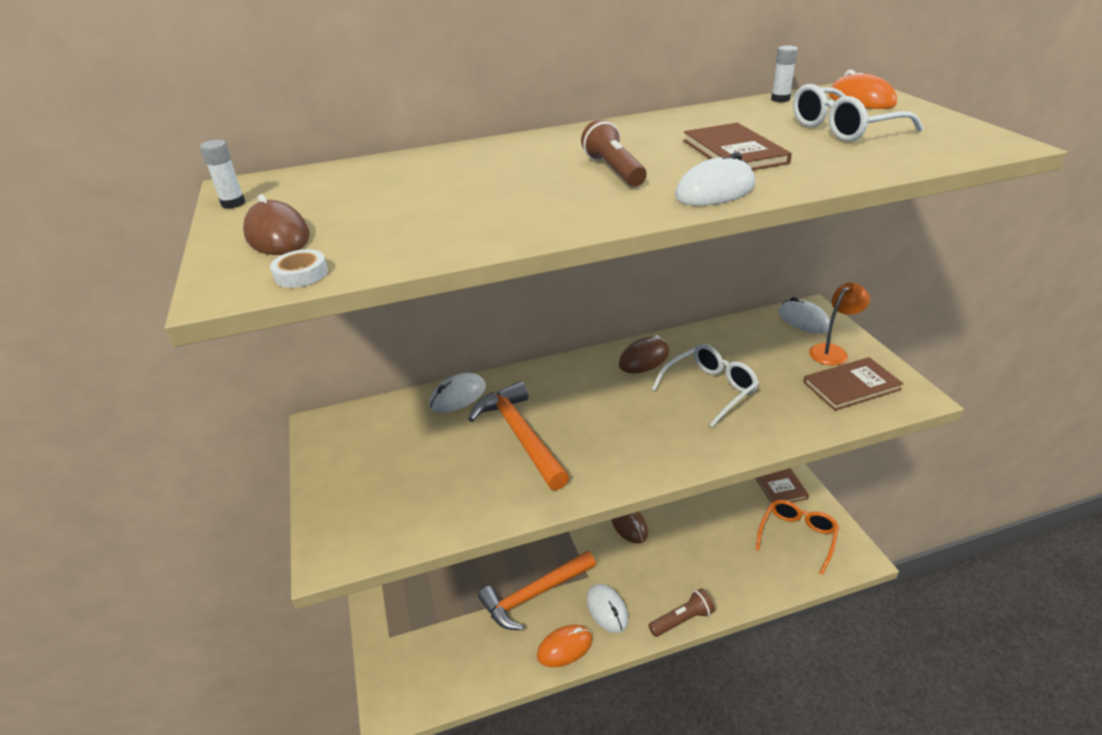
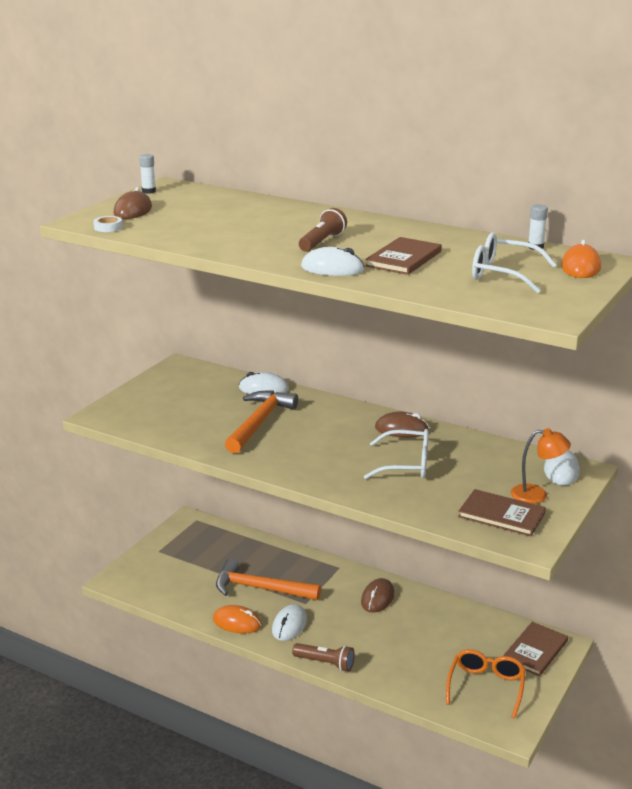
camera: 45 degrees right, 10 degrees down
(797, 537) = (486, 687): orange glasses -> orange glasses turned 60 degrees counterclockwise

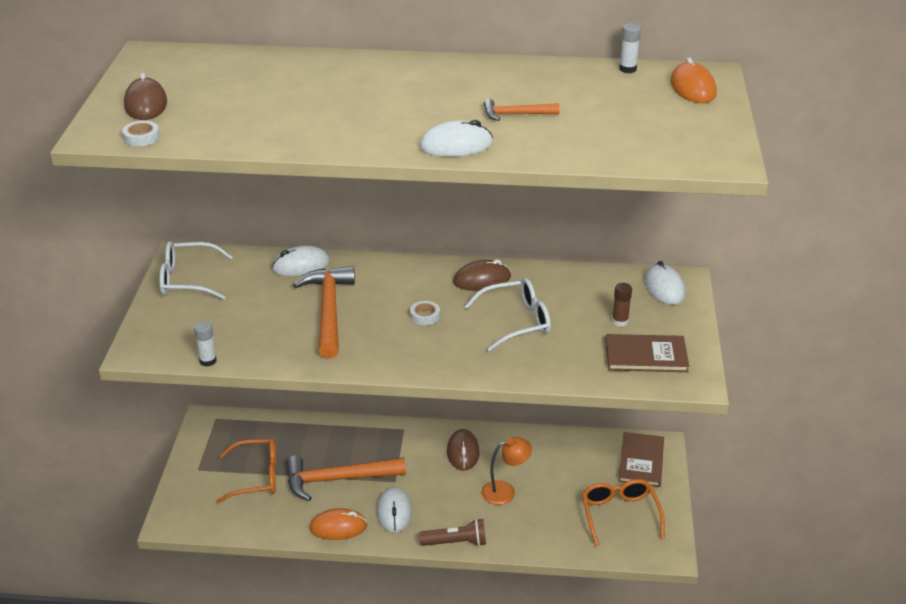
camera: 25 degrees left, 10 degrees up
(148, 191) = (134, 68): white glue stick -> white glue stick (208, 361)
(198, 568) = (256, 477): none -> orange glasses
(322, 242) = (409, 108): brown flashlight -> none
(333, 443) = (425, 316): none -> white tape
(403, 259) = (515, 114): brown book -> orange hammer
(498, 485) = (620, 321): none -> brown glue stick
(503, 274) = (631, 114): white glasses -> white glasses (188, 280)
(537, 495) = (661, 322): orange lamp -> orange lamp (505, 491)

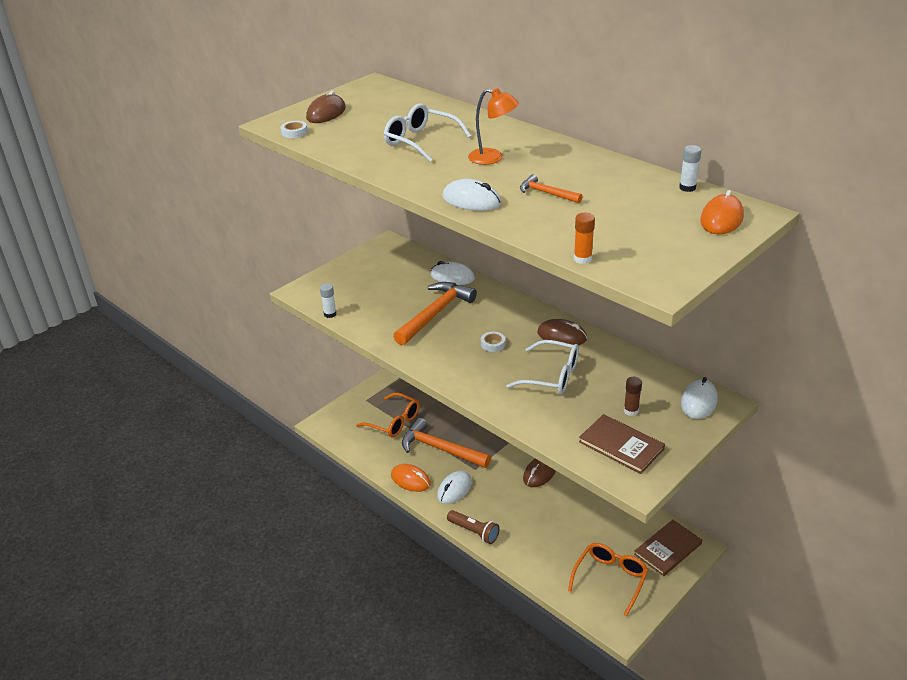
camera: 40 degrees right, 0 degrees up
(188, 280) = (376, 259): white glasses -> white glasses (421, 141)
(505, 491) = (542, 515): orange lamp -> orange lamp (493, 158)
(635, 163) = (582, 259): none -> orange glue stick

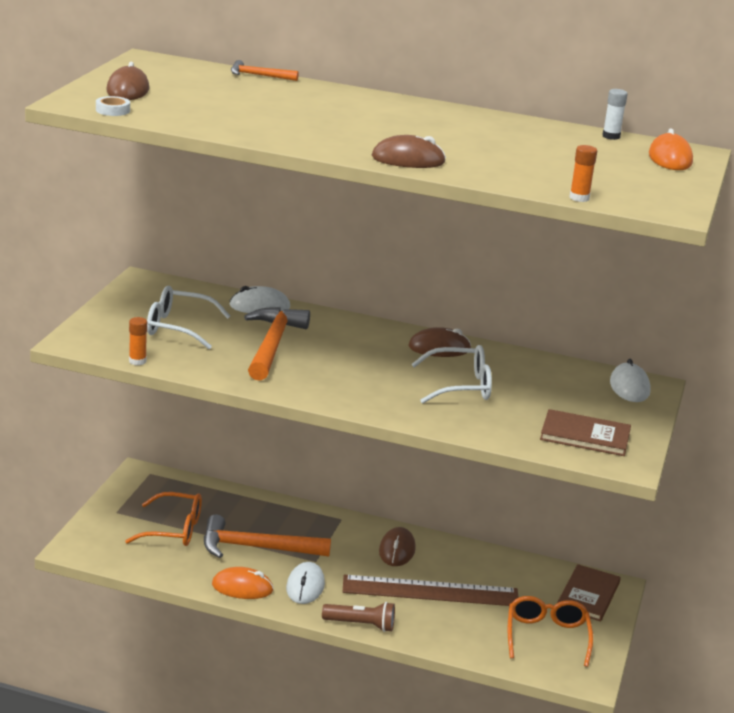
camera: 30 degrees left, 10 degrees down
(330, 314) = (137, 361): white glue stick -> orange glue stick
(421, 141) = (282, 112): white glasses -> white glasses (178, 327)
(471, 200) = (408, 160): white mouse -> brown mouse
(493, 158) = (384, 122): orange lamp -> none
(493, 344) = (368, 365): white tape -> none
(543, 515) = (430, 591): none -> brown ruler
(546, 193) = (479, 149): orange hammer -> orange hammer (259, 75)
(631, 411) = (569, 405): brown glue stick -> none

